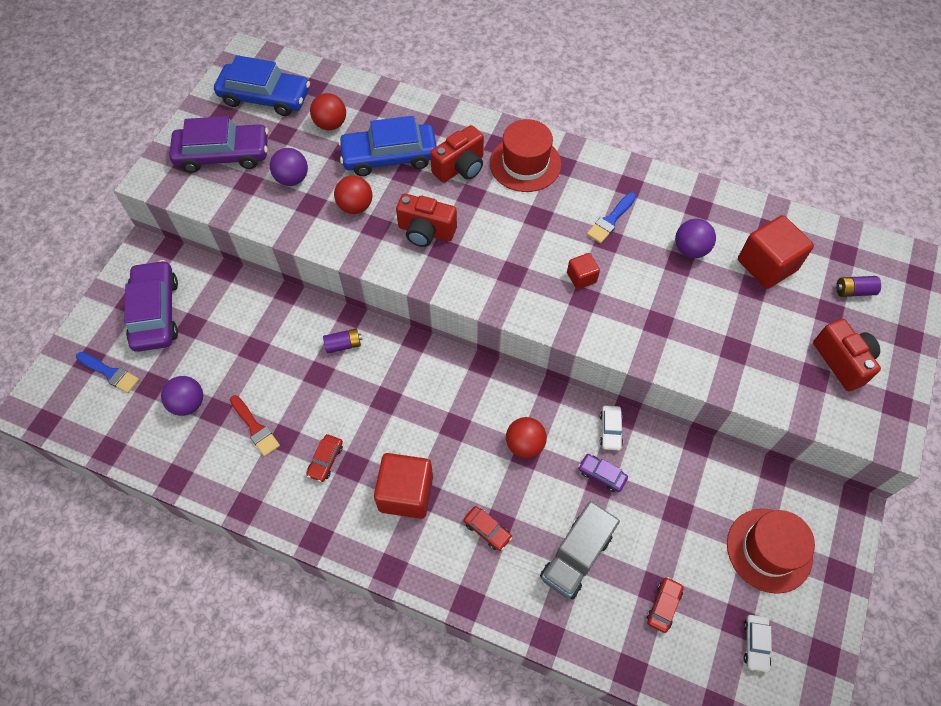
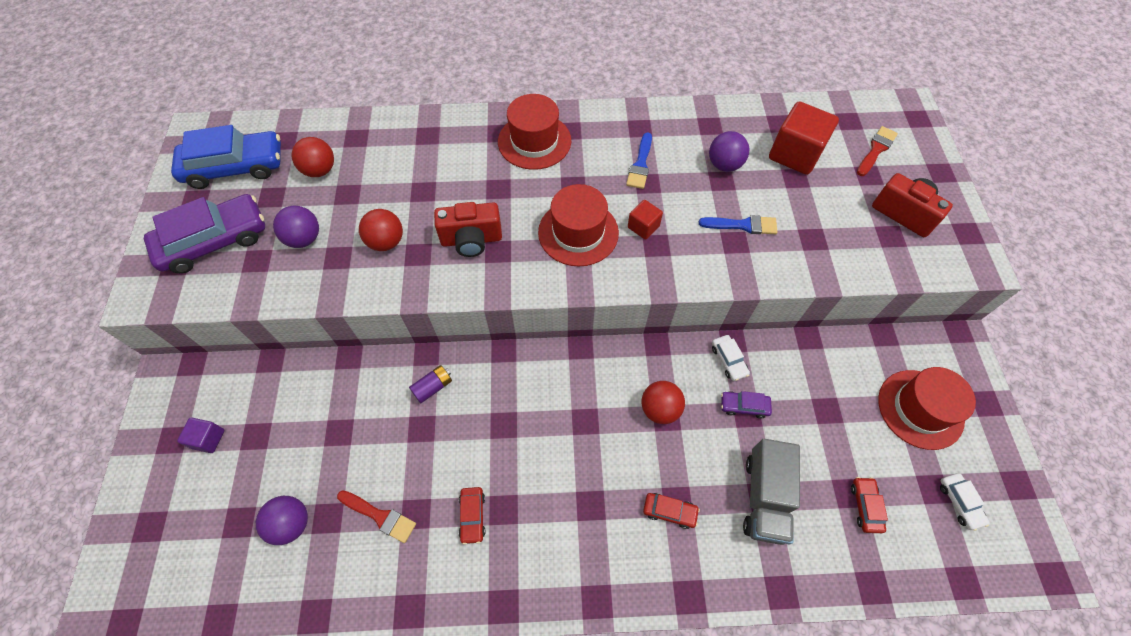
camera: 25 degrees left, 0 degrees up
(110, 373) = (182, 530): blue brush -> blue brush (742, 225)
(156, 312) = (208, 439): purple car -> purple cube
(389, 156) = (397, 180): blue car -> none
(406, 493) = (572, 512): red cube -> none
(460, 168) = (474, 166): red camera -> none
(520, 260) = (578, 232): none -> red hat
(853, 291) = (876, 150): purple battery -> red brush

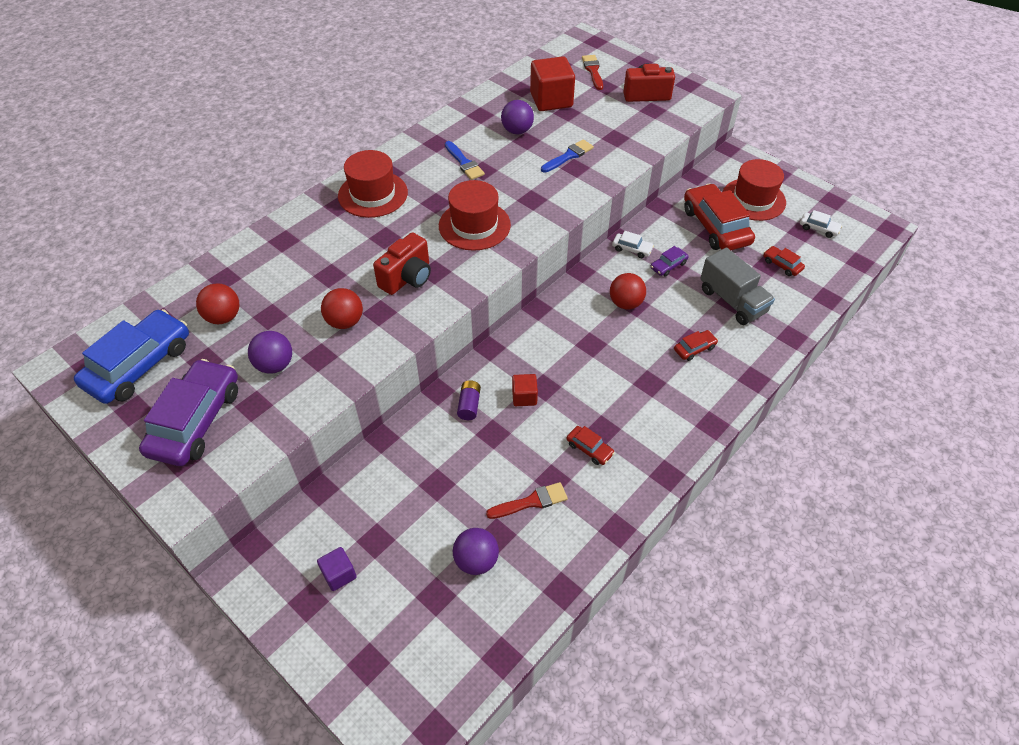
camera: 45 degrees left, 10 degrees down
(643, 227) = (511, 195): red cube -> red cube (524, 397)
(842, 405) = (715, 226): none -> red car

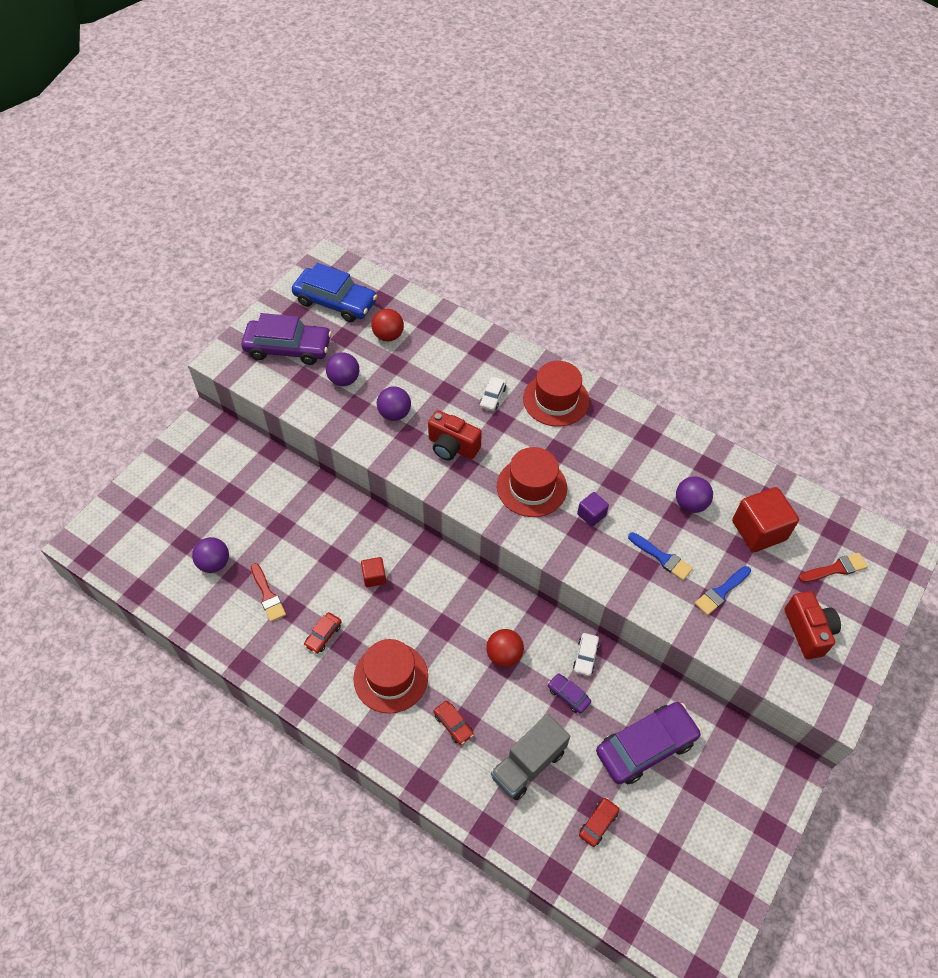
camera: 80 degrees right, 5 degrees up
(339, 574) = (202, 477): purple cube -> purple cube (591, 515)
(345, 322) = (394, 414): red ball -> purple ball
(464, 163) = (622, 464): blue brush -> blue brush (721, 592)
(469, 405) = (360, 535): purple battery -> none
(715, 226) = (646, 747): red car -> purple car
(753, 199) = (708, 793): red hat -> red hat (390, 677)
(818, 228) = (675, 874): white car -> white car (492, 397)

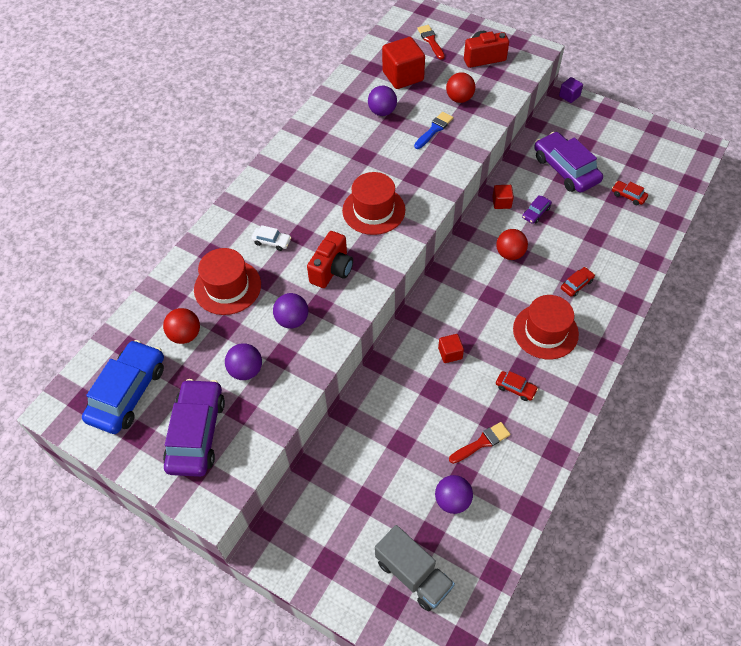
camera: 90 degrees left, 0 degrees up
(528, 764) = (596, 236): grey truck -> grey truck (413, 574)
(556, 400) = (275, 195): red hat -> red hat (227, 287)
(585, 656) = (501, 202): white car -> red cube
(591, 515) = (398, 171): purple cube -> purple cube (569, 96)
(721, 592) = (459, 99): blue brush -> red ball

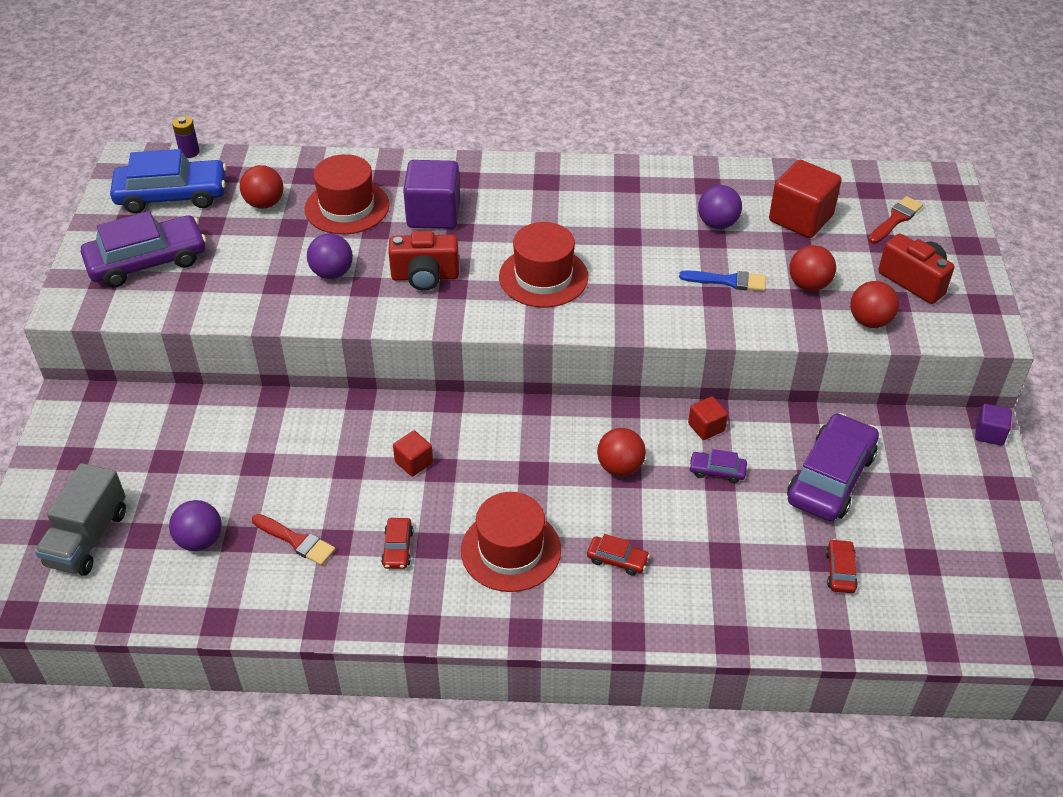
camera: 60 degrees right, 10 degrees down
(82, 364) = (189, 152): none -> purple battery
(246, 370) = (244, 265): purple ball -> none
(271, 241) = (433, 214): white car -> purple cube
(503, 89) = (870, 321): none -> red ball

